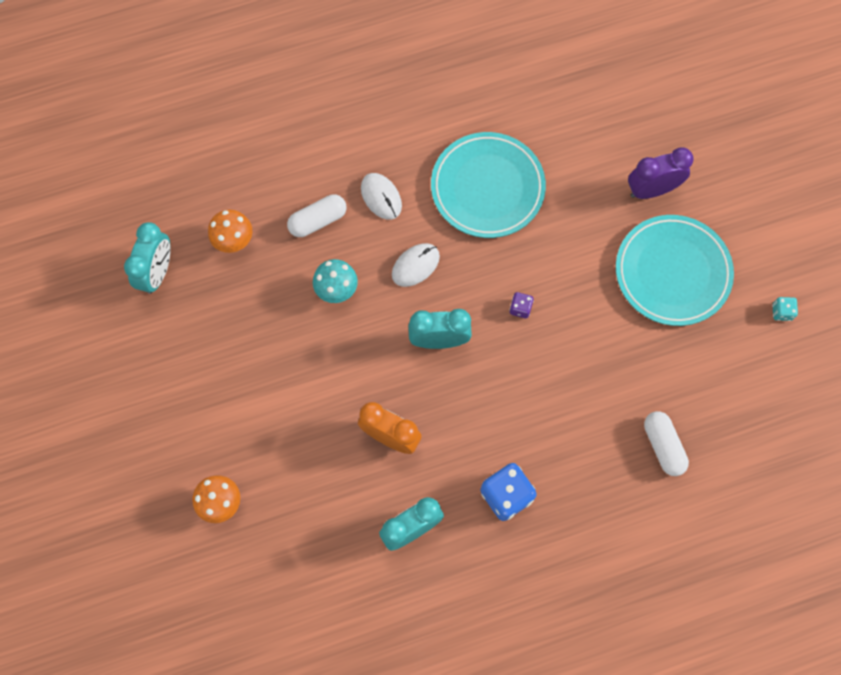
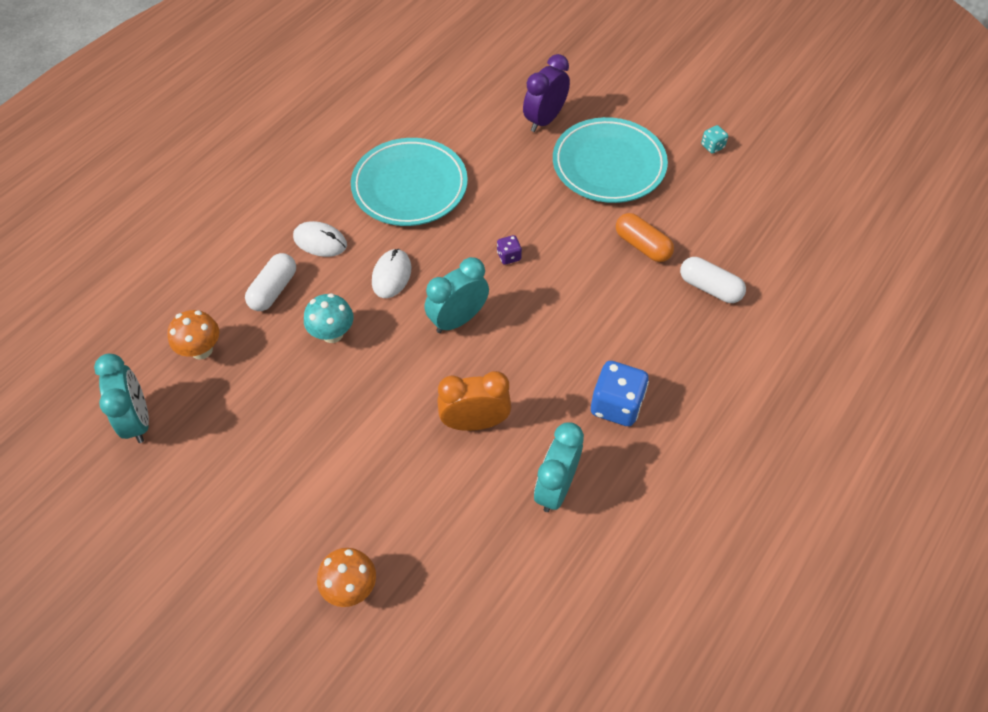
camera: 35 degrees left, 15 degrees down
(638, 370) = (642, 245): none -> orange capsule

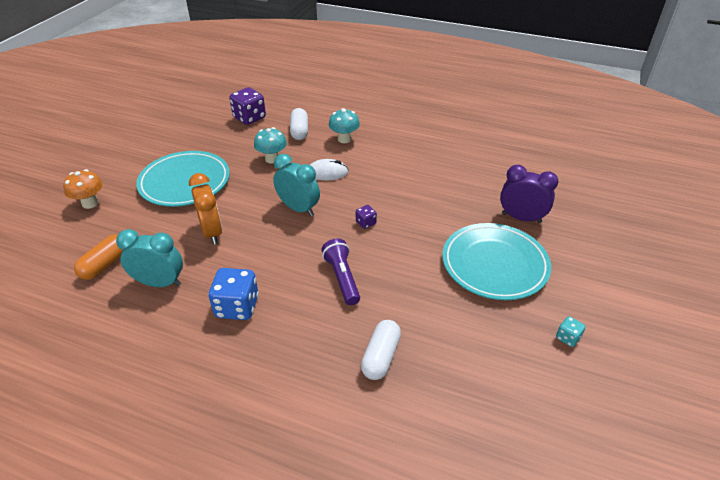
camera: 75 degrees right, 15 degrees down
(138, 420) = (200, 110): turquoise clock -> none
(201, 350) = (249, 118): orange mushroom -> purple dice
(273, 290) = (299, 131): white capsule -> white capsule turned 75 degrees clockwise
(320, 241) = (344, 139): white mouse -> turquoise mushroom
(410, 186) = (410, 164): turquoise plate -> turquoise plate (185, 182)
(595, 297) = (342, 278): none -> purple flashlight
(642, 245) = (411, 300): orange capsule -> orange capsule (105, 264)

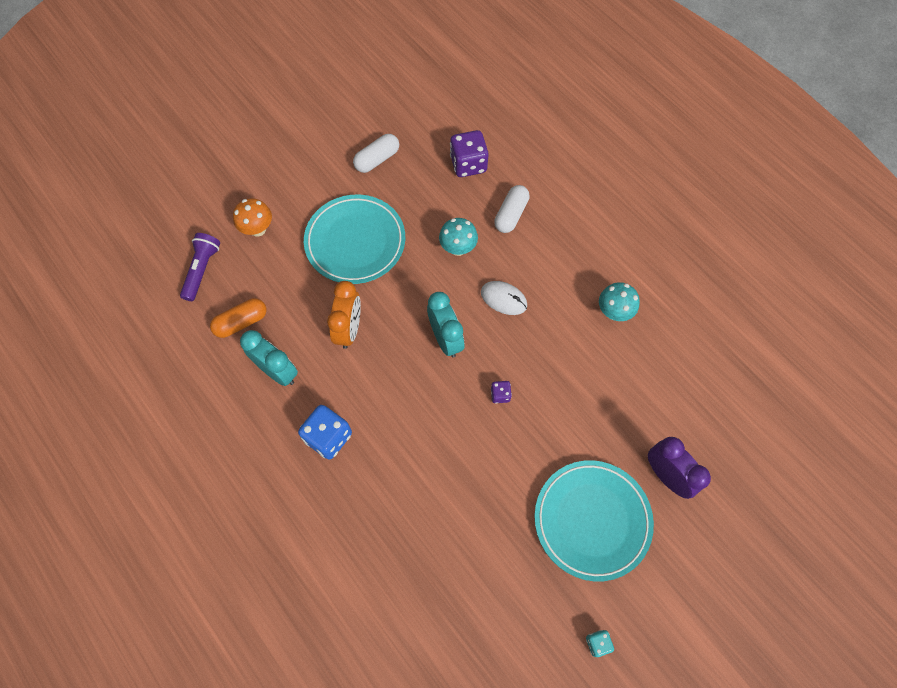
camera: 30 degrees right, 25 degrees up
(342, 278) = (436, 454): purple flashlight -> purple flashlight (202, 270)
(344, 139) = (552, 253): turquoise mushroom -> turquoise mushroom (614, 312)
(381, 357) = (418, 563): white capsule -> white capsule (377, 159)

